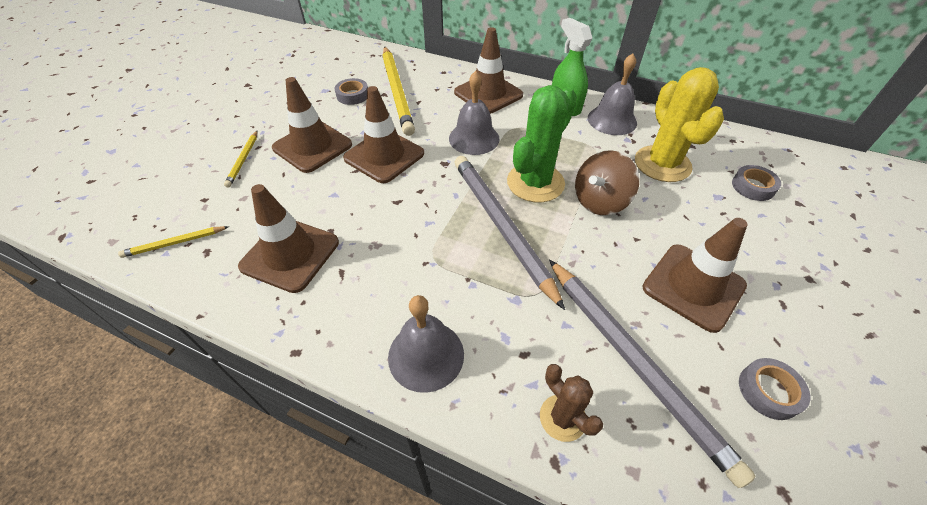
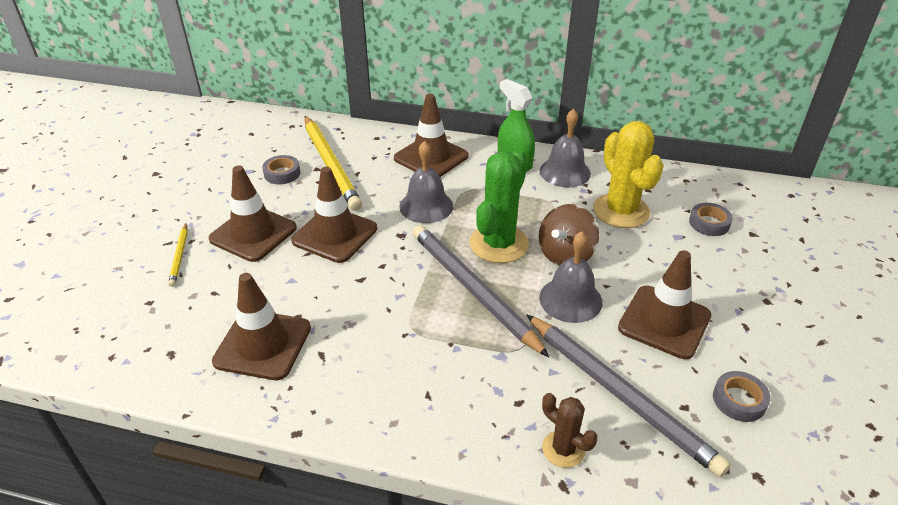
camera: 10 degrees left, 10 degrees down
(175, 243) = (133, 350): yellow pencil -> none
(426, 355) = (426, 416): grey bell -> grey bell (570, 299)

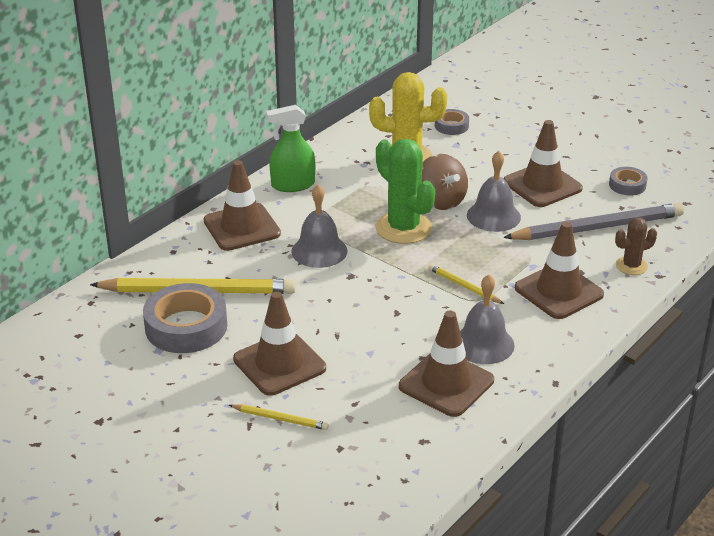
camera: 65 degrees left, 5 degrees down
(282, 173) = (186, 326): grey tape -> grey tape, size x1.92
(335, 235) = (321, 313): brown traffic cone -> brown traffic cone (558, 291)
(429, 313) = (464, 286): none -> yellow pencil
(473, 290) = (452, 257): grey pencil -> none
(565, 172) = (330, 164): grey bell -> grey bell (483, 344)

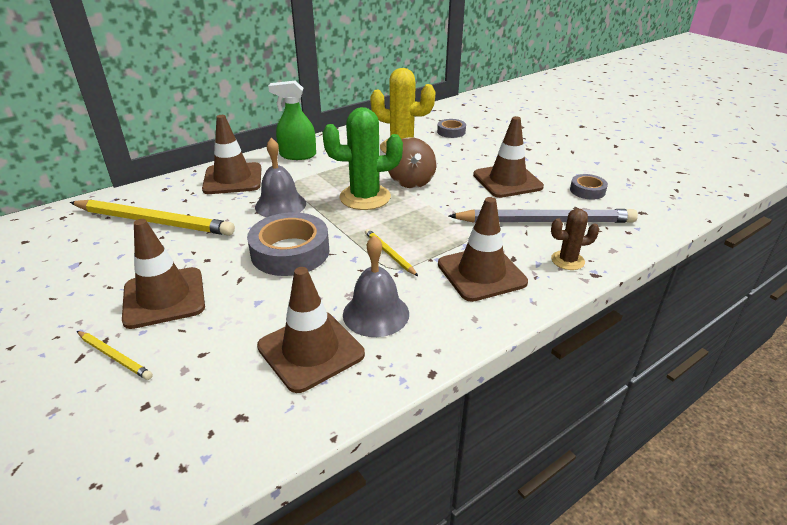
camera: 15 degrees right, 0 degrees up
(186, 326) = (116, 249): grey tape -> grey tape (290, 252)
(403, 228) = (365, 197): green cactus -> green cactus turned 75 degrees counterclockwise
(493, 216) = (451, 199): grey bell -> none

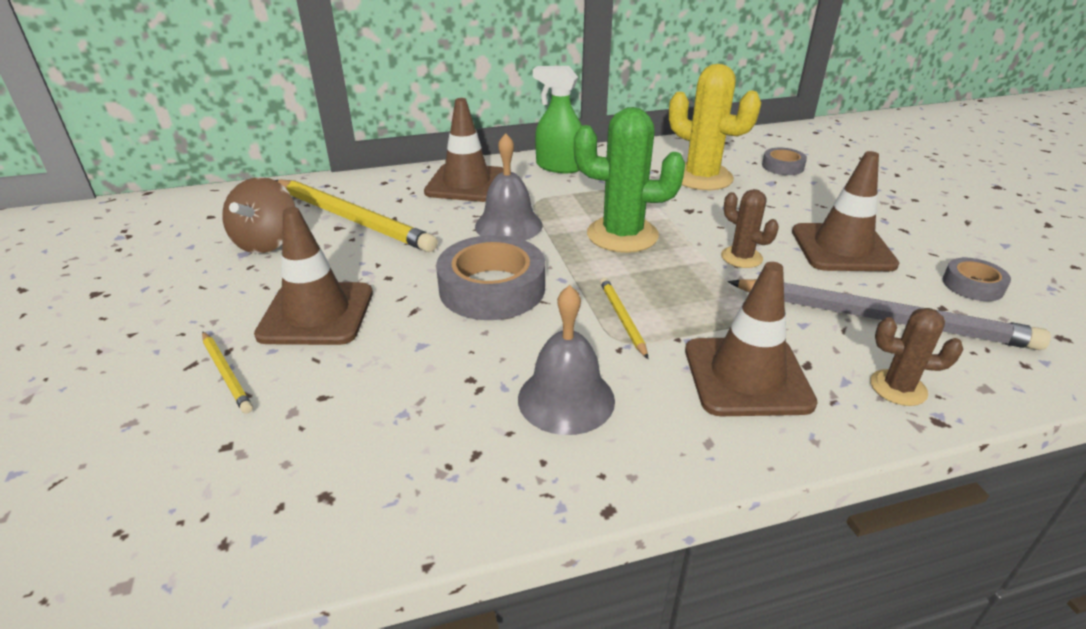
camera: 20 degrees right, 0 degrees up
(311, 350) = (455, 428): brown traffic cone -> none
(411, 181) = (695, 224): brown spinning top -> brown spinning top (267, 242)
(449, 198) = (741, 257): none -> brown cactus

